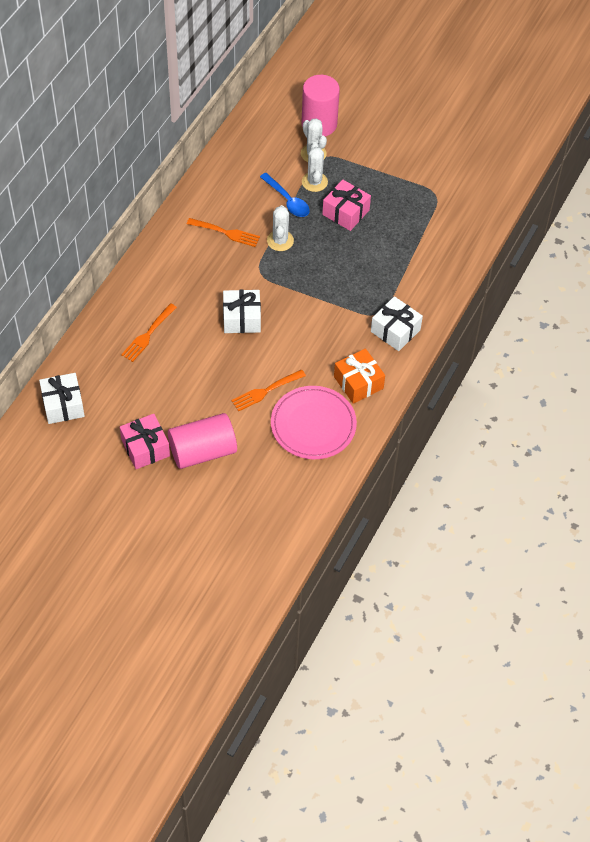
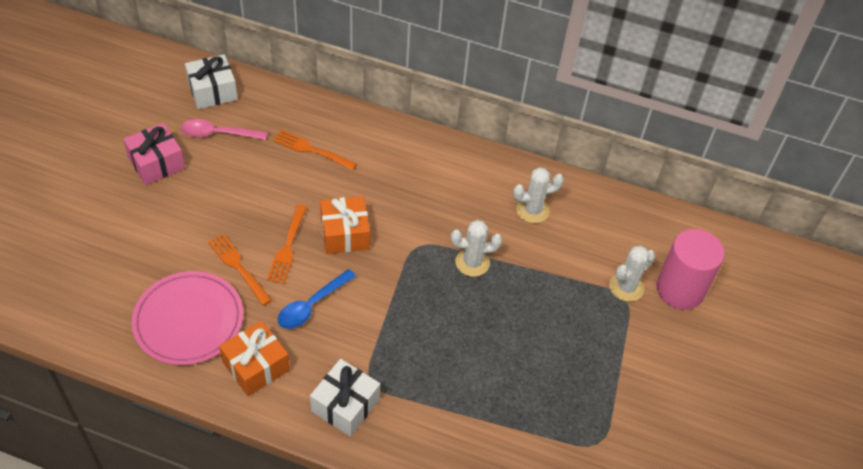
camera: 80 degrees right, 5 degrees down
(117, 402) = (218, 134): none -> pink spoon
(202, 451) = (151, 214): pink cylinder -> none
(226, 233) = (473, 207): orange fork -> orange fork (287, 247)
(241, 318) = (345, 234): white gift -> orange gift
(287, 200) = (539, 265): blue spoon -> blue spoon (312, 305)
(314, 182) = (578, 292): white cactus -> white cactus (532, 210)
(345, 212) = (536, 331): pink gift -> none

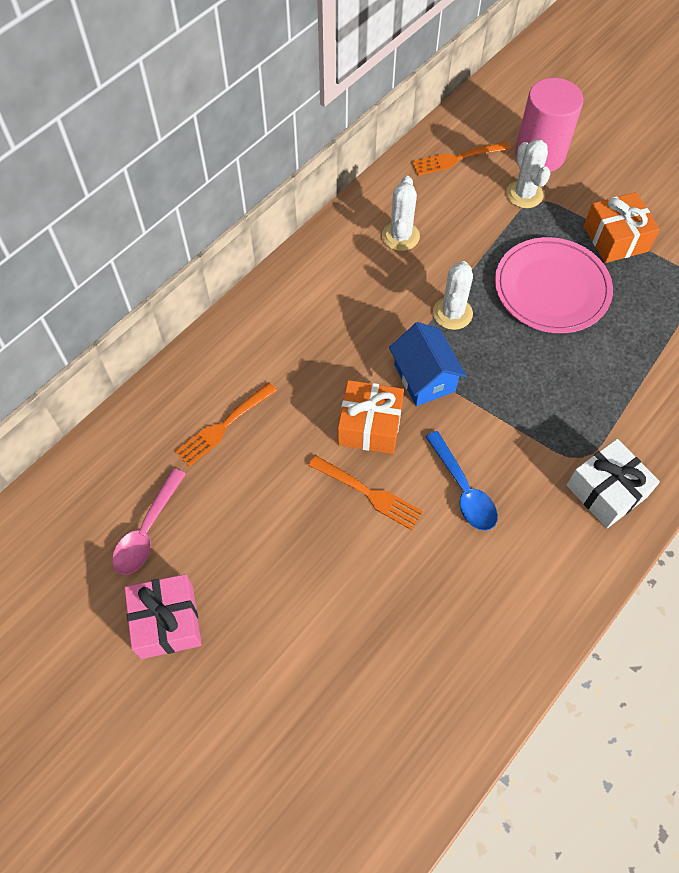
camera: 65 degrees left, 10 degrees up
(188, 320) = (445, 636): pink plate -> pink plate (551, 288)
(212, 91) = (64, 519): white gift -> none
(238, 267) = (381, 557): orange fork -> orange fork (456, 159)
(256, 366) = (533, 572): orange gift -> orange gift (615, 238)
(402, 258) = (424, 378): none -> blue house

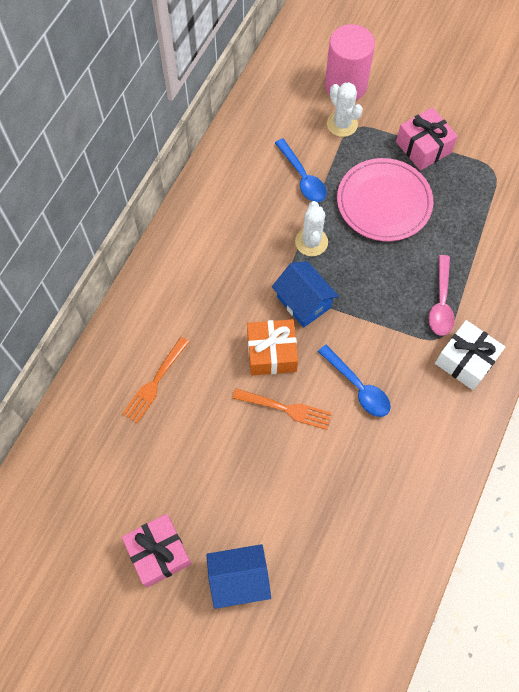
camera: 15 degrees left, 5 degrees up
(147, 530) = (120, 484): pink spoon -> pink spoon (441, 302)
(253, 679) = (239, 579): none -> blue house
(400, 236) = (252, 184): white cactus -> none
(456, 159) = (279, 104): orange fork -> none
(462, 241) = (302, 177): none -> blue spoon
(615, 238) = (423, 147): orange gift -> pink gift

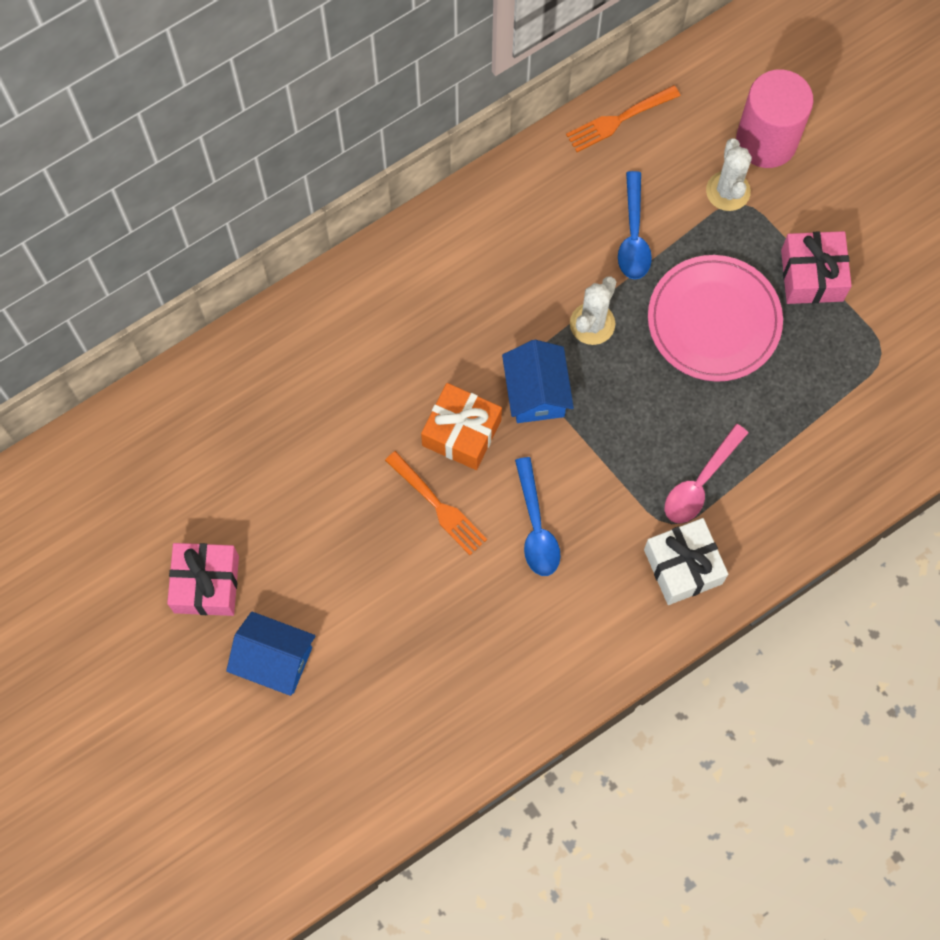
camera: 30 degrees right, 5 degrees up
(155, 382) = (309, 394): orange fork -> orange fork (618, 120)

